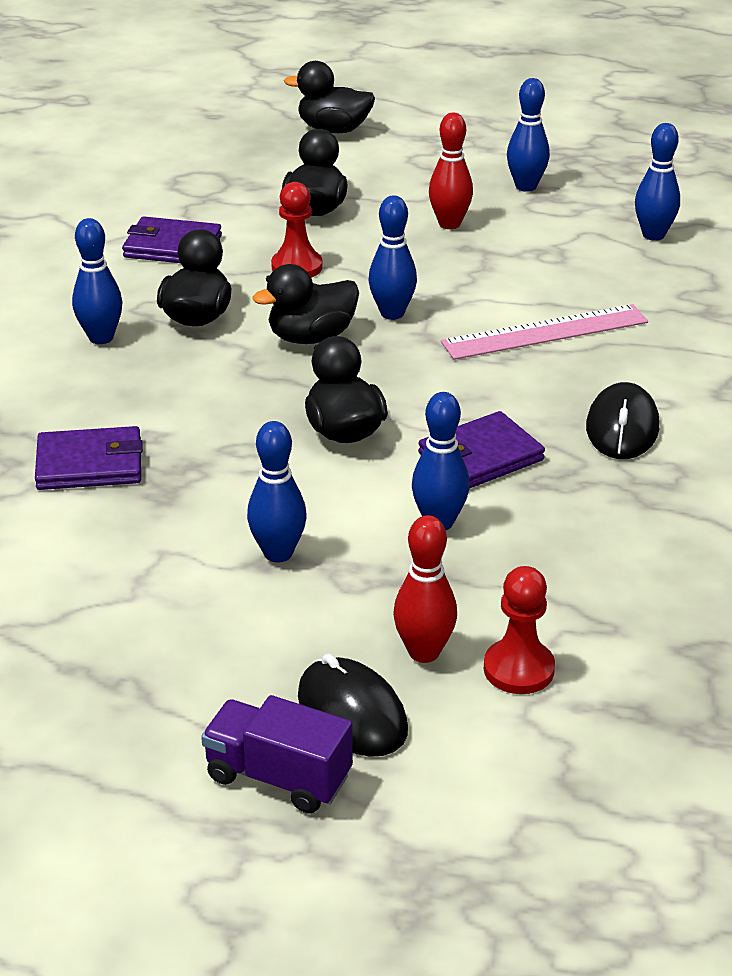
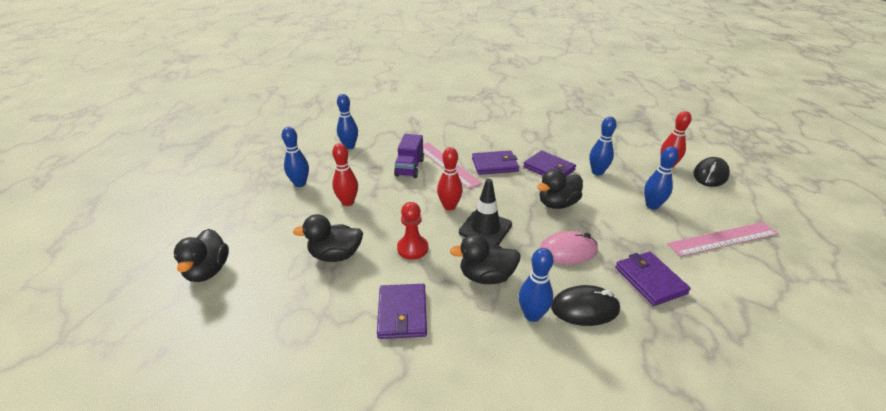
camera: 105 degrees left, 0 degrees up
(126, 602) = (723, 239): none -> pink ruler
(206, 404) = (567, 251): none -> pink mouse
(278, 777) = (754, 184): purple truck -> purple truck (409, 168)
(311, 337) = (485, 228): black duck -> black traffic cone
(392, 313) = (449, 206): blue bowling pin -> red bowling pin
(518, 669) = (654, 149): red pawn -> none
(522, 389) = (495, 165): none -> purple wallet
(622, 428) = (507, 142): black mouse -> black mouse (584, 308)

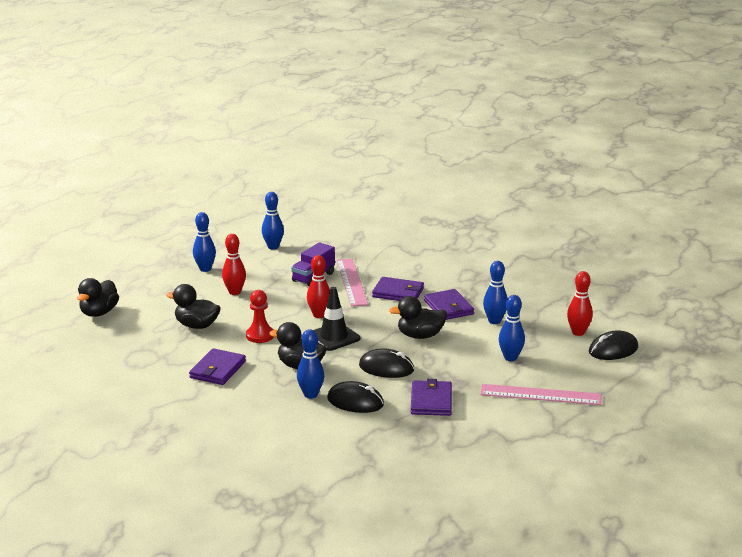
camera: 25 degrees right, 10 degrees down
(567, 251) = (386, 368): pink mouse -> black mouse

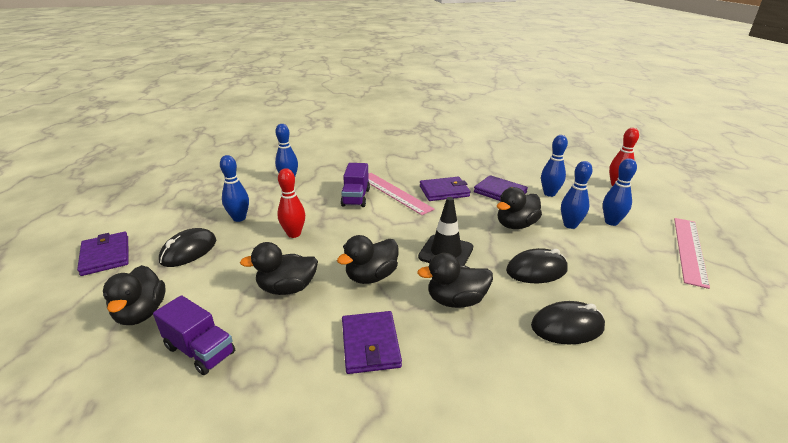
camera: 30 degrees left, 5 degrees up
(119, 342) = (200, 350): none -> purple truck
(260, 335) = (371, 276): red pawn -> black duck
(311, 395) = (513, 337): blue bowling pin -> blue bowling pin (570, 225)
(319, 315) = (404, 233): red bowling pin -> none
(431, 401) = (627, 294): purple wallet -> purple wallet (106, 256)
(540, 395) = (689, 250): pink ruler -> pink ruler turned 45 degrees counterclockwise
(613, 350) = (660, 191): black mouse -> black mouse (189, 251)

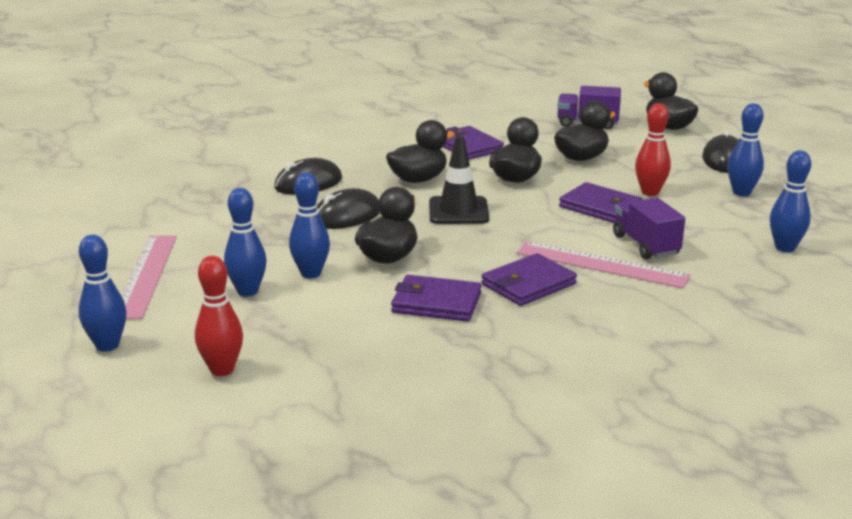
camera: 155 degrees right, 5 degrees down
(106, 256) = (789, 143): purple wallet -> purple wallet (600, 207)
(549, 193) = (351, 320): blue bowling pin -> blue bowling pin (107, 345)

